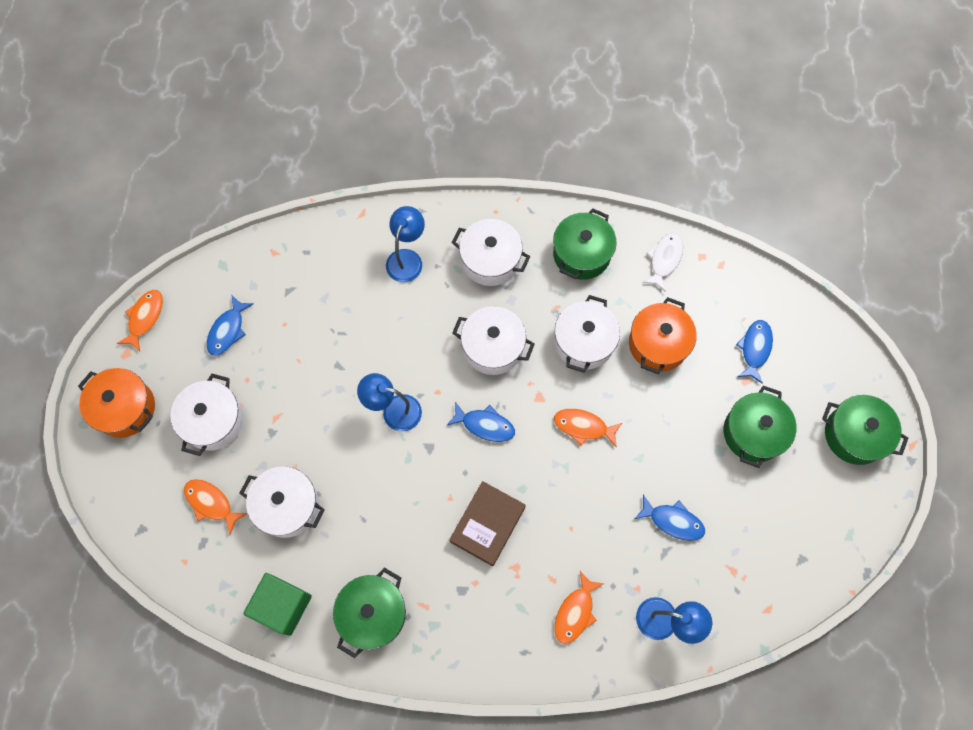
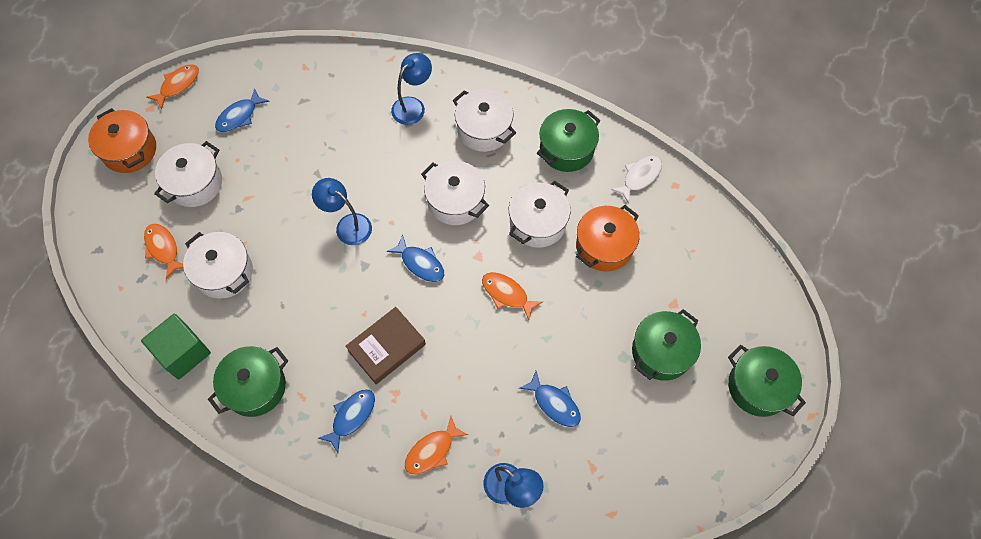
camera: 20 degrees right, 5 degrees down
(755, 349) = (692, 279): blue fish -> blue fish (351, 416)

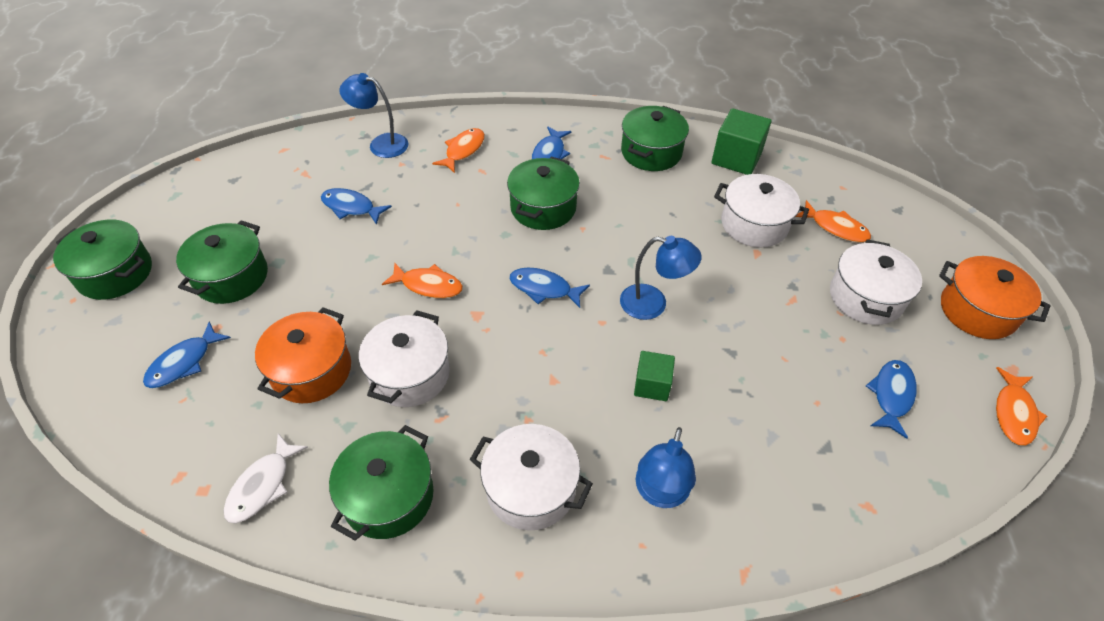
camera: 160 degrees right, 15 degrees down
(382, 167) = (652, 385): none -> green cube
(386, 347) = (543, 208): brown book -> green pot
(455, 201) = (531, 370): white pot -> none
(693, 280) = (184, 363): none -> blue fish

